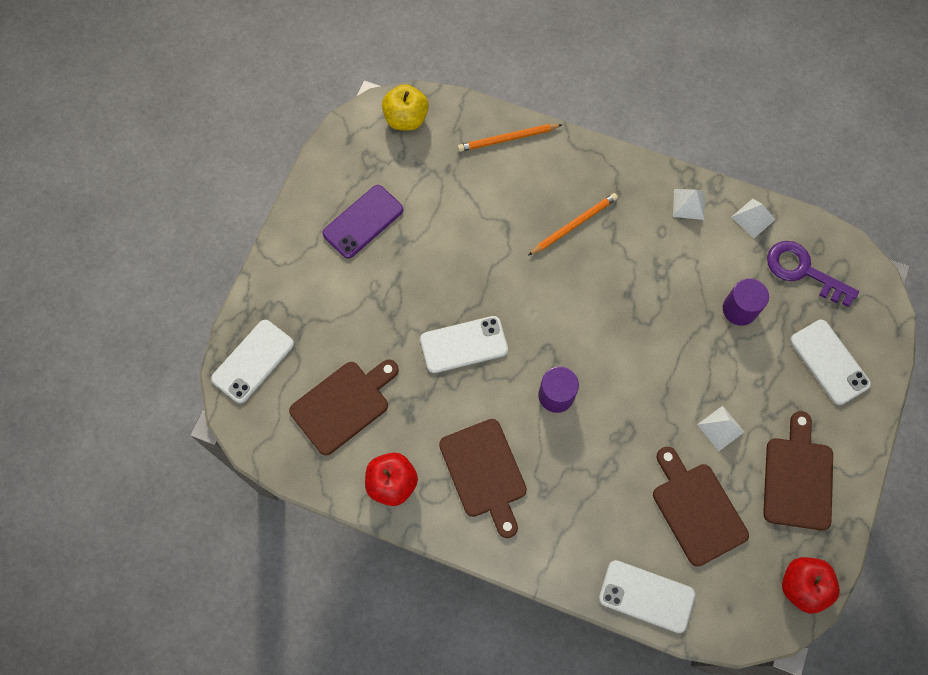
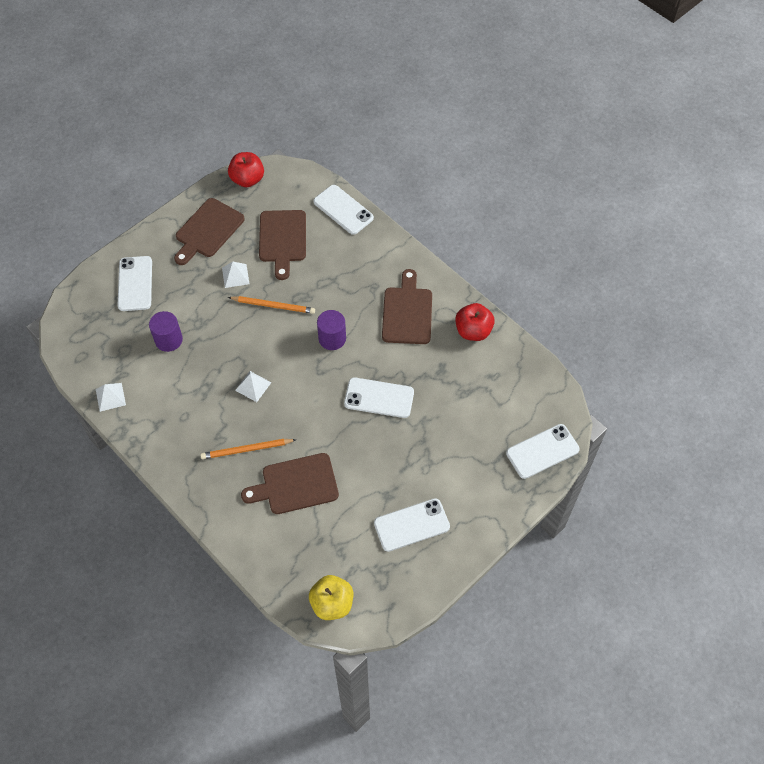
camera: 155 degrees left, 10 degrees down
(343, 404) = (486, 393): brown cutting board -> brown cutting board (296, 485)
(363, 222) = (411, 525): purple phone -> white phone
(507, 139) = (256, 545): orange pencil -> orange pencil (273, 306)
(689, 204) = (149, 428): white pyramid -> white pyramid (253, 386)
(803, 271) = (105, 345): purple key -> none

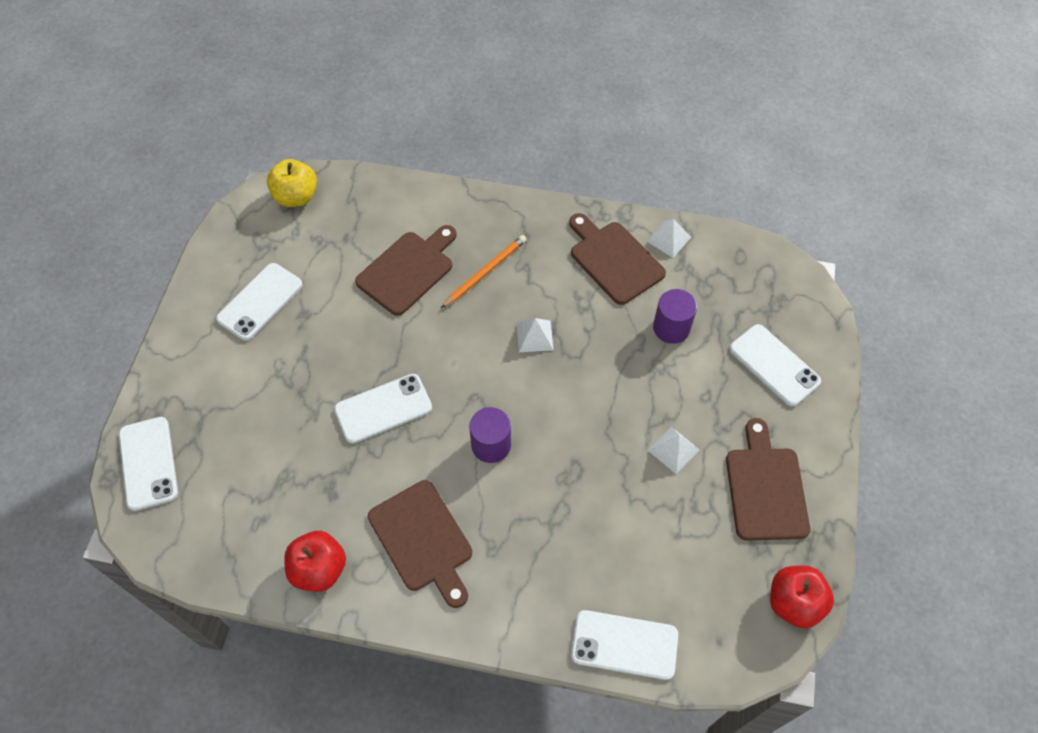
camera: 145 degrees right, 0 degrees up
(273, 306) = (594, 441): orange pencil -> none
(282, 239) = (663, 539): brown cutting board -> brown cutting board (614, 260)
(542, 451) = (148, 463): white phone -> white phone turned 45 degrees counterclockwise

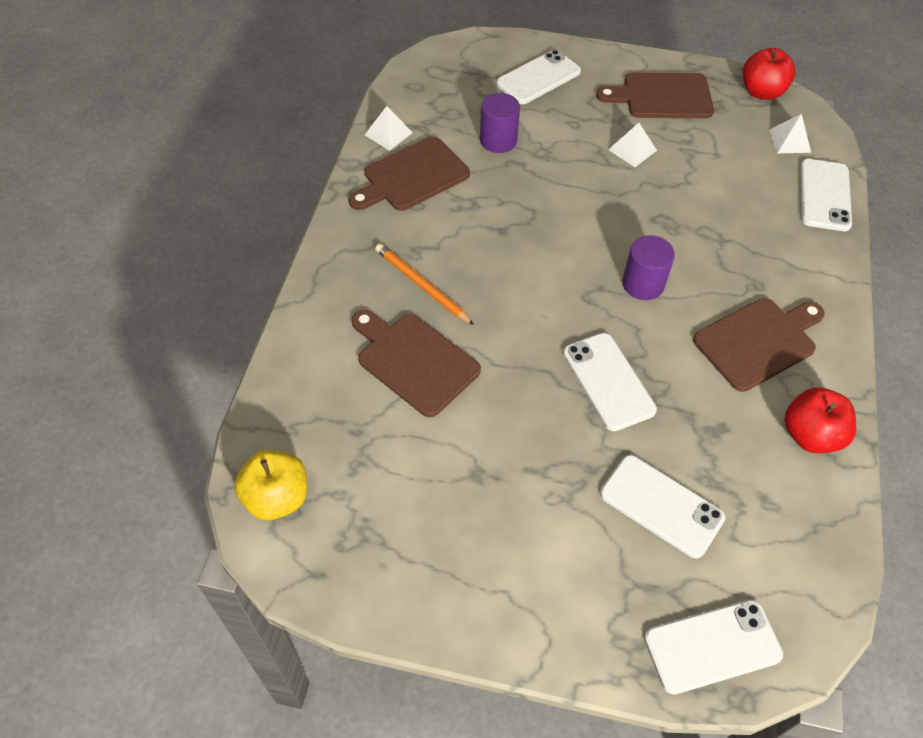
camera: 90 degrees left, 5 degrees down
(260, 302) = (456, 530): white phone -> white phone (661, 506)
(534, 336) = (508, 244): white pyramid -> white pyramid (789, 141)

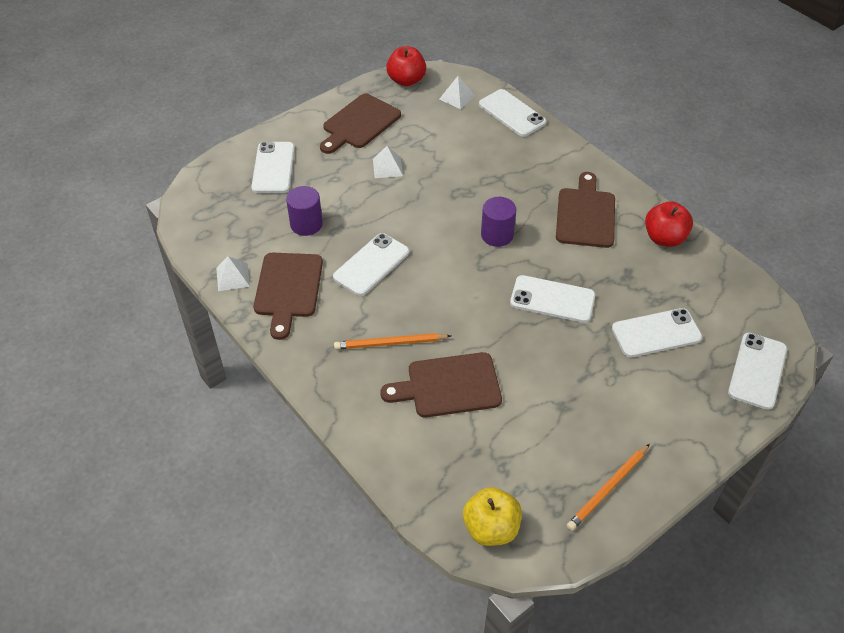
camera: 50 degrees left, 5 degrees down
(408, 577) = (608, 489): none -> orange pencil
(500, 214) = (371, 264): none -> white phone

